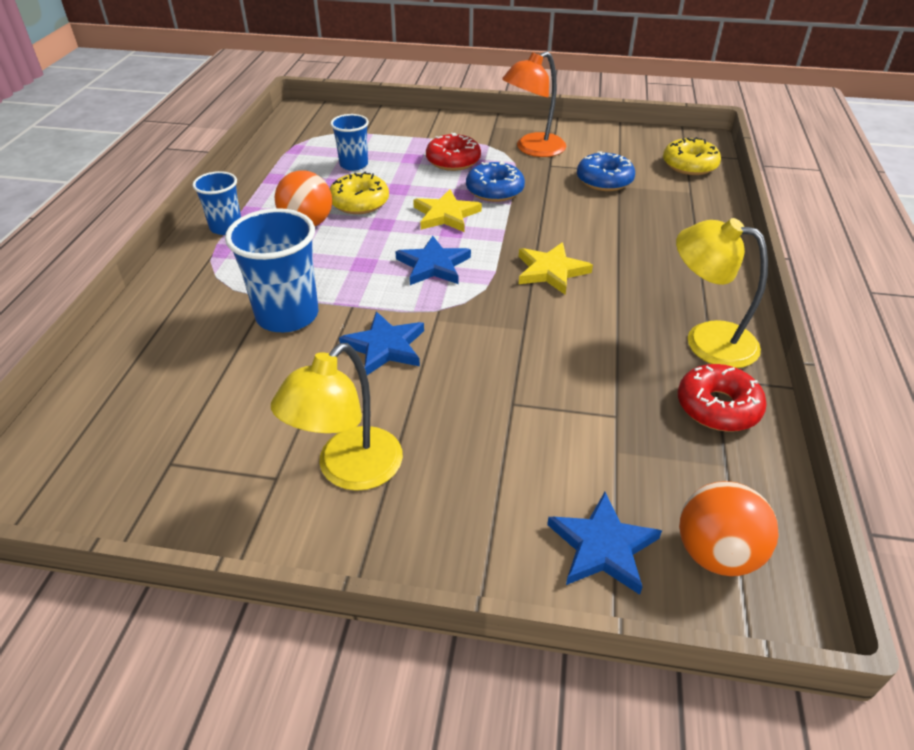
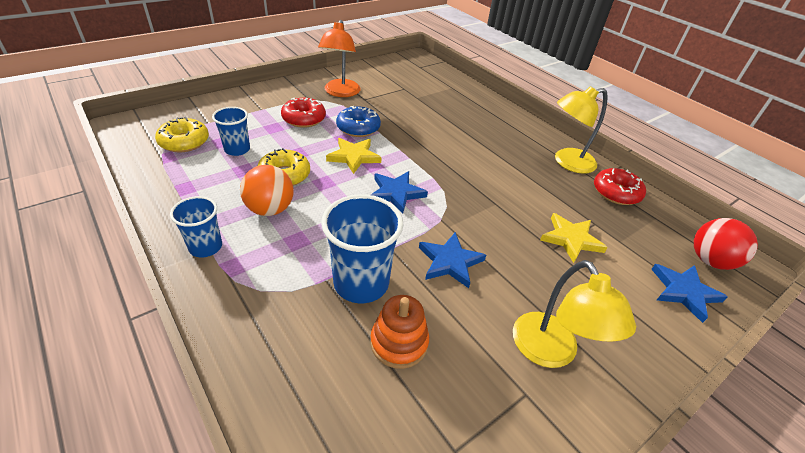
camera: 50 degrees left, 0 degrees up
(246, 372) = (399, 342): none -> orange stacking toy
(551, 271) = (458, 163): yellow star -> yellow star (571, 239)
(604, 180) = (405, 97): blue donut -> none
(689, 165) = (431, 73): yellow donut -> yellow donut (184, 142)
(716, 553) = (710, 261): orange ball -> red ball

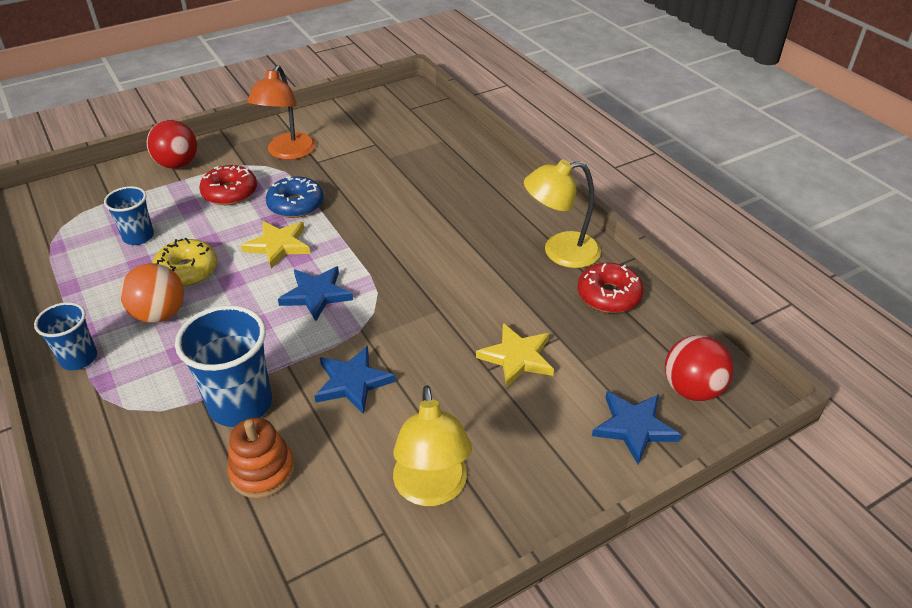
camera: 10 degrees right, 0 degrees up
(184, 142) = (78, 227): yellow donut -> none
(256, 98) = (177, 164): none -> red ball

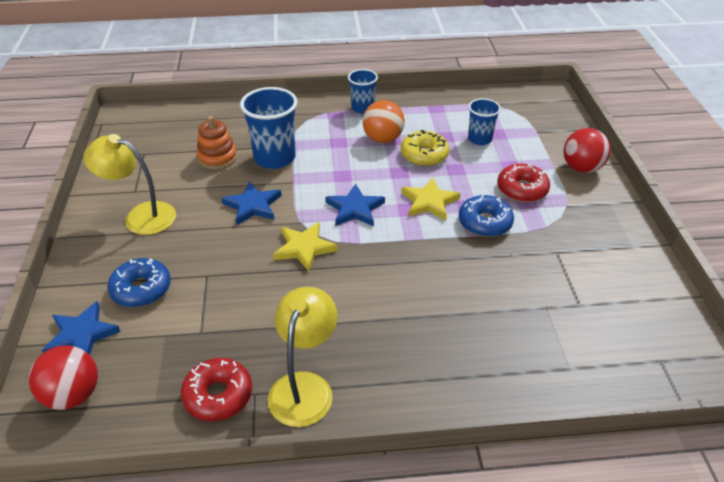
camera: 115 degrees right, 0 degrees up
(288, 153) = (580, 235): orange lamp -> none
(517, 357) = (203, 296): yellow star -> yellow star (304, 248)
(544, 413) = (141, 289): none -> blue donut

